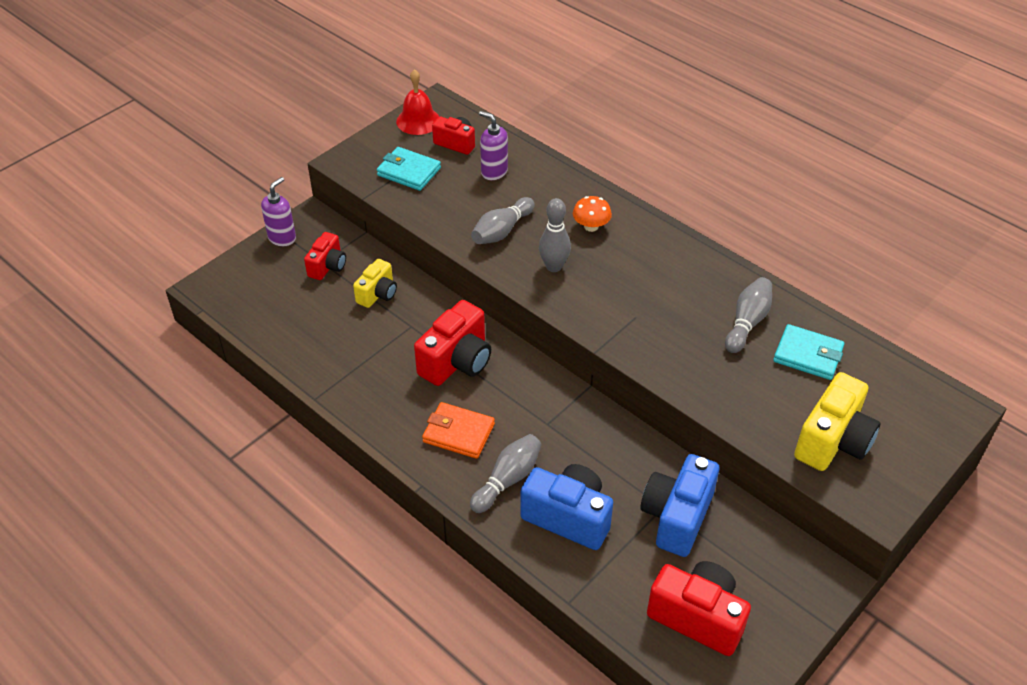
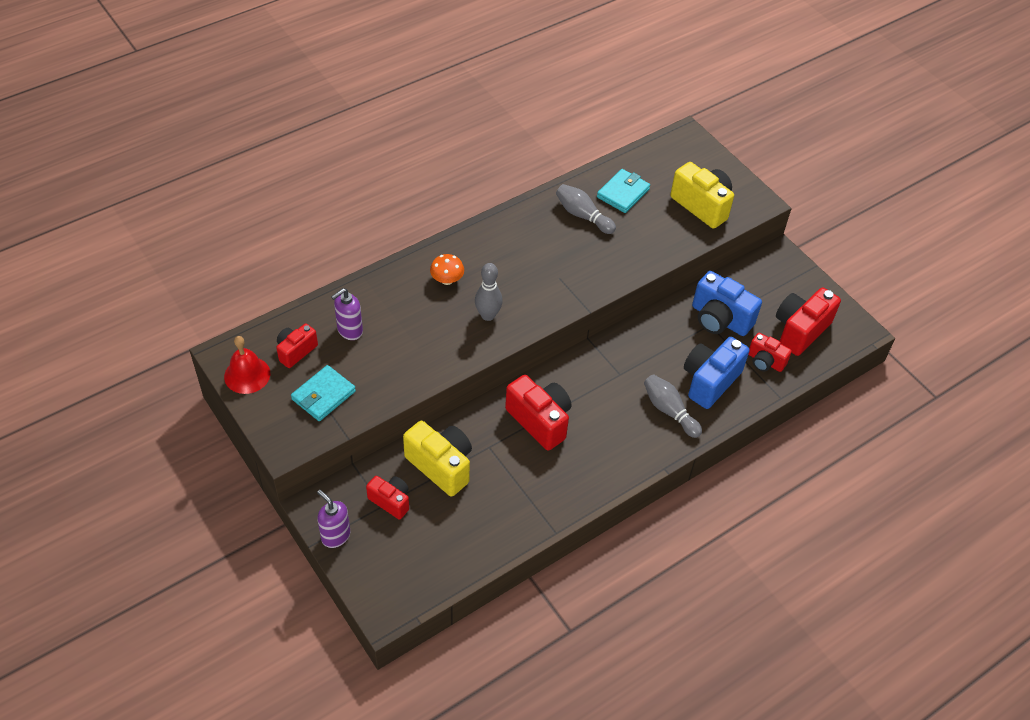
camera: 80 degrees left, 5 degrees up
(378, 294) = (441, 466): yellow camera -> yellow camera, size x1.67
(458, 433) = (617, 434): orange wallet -> none
(502, 231) = (432, 341): grey bowling pin -> none
(624, 578) = (765, 361): none -> red camera

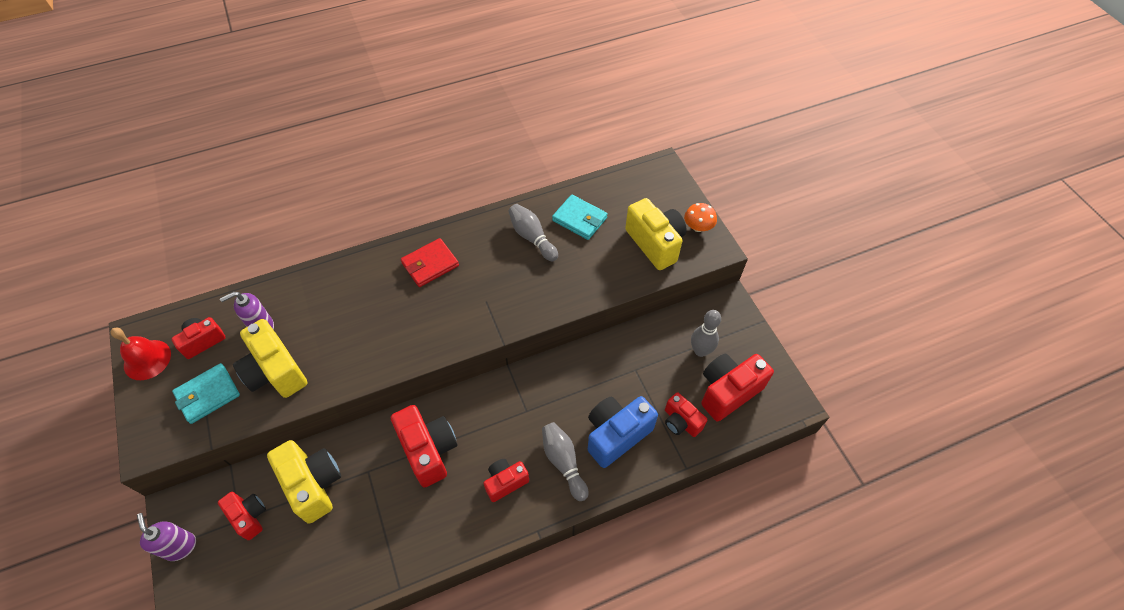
camera: 15 degrees right, 5 degrees up
(381, 366) = (275, 371): none -> yellow camera
(447, 280) = (376, 287): orange mushroom -> orange mushroom (698, 227)
(488, 315) = (400, 332): grey bowling pin -> grey bowling pin (700, 351)
(492, 253) = (430, 264): none -> red wallet
(621, 435) = (505, 482): none -> red camera
(623, 193) = (579, 219): turquoise wallet -> turquoise wallet turned 75 degrees clockwise
(720, 319) = (647, 365): blue camera -> none

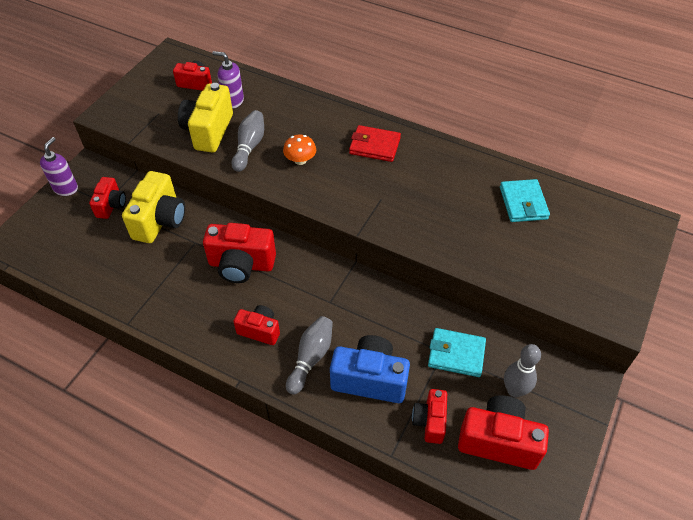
camera: 50 degrees right, 5 degrees down
(147, 359) = (159, 70): red bell -> none
(208, 395) = (162, 113): turquoise wallet -> turquoise wallet (456, 354)
(428, 450) = (241, 265): red camera -> red camera turned 75 degrees clockwise
(532, 237) = (469, 186): grey bowling pin -> grey bowling pin (249, 147)
(655, 243) = (565, 270): yellow camera -> none
(698, 227) = (622, 290): orange mushroom -> orange mushroom (300, 160)

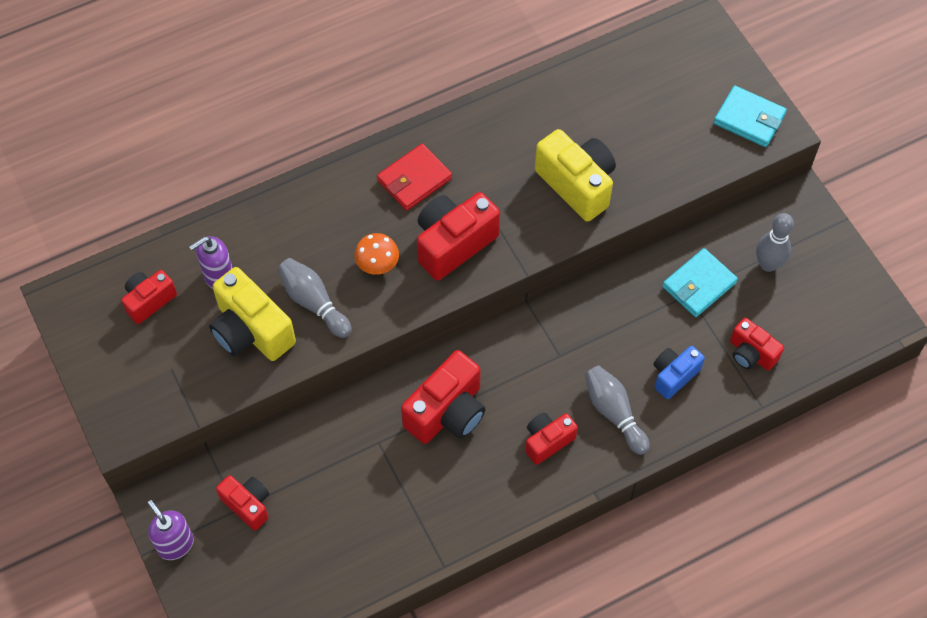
camera: 55 degrees left, 10 degrees up
(160, 220) = (315, 463): yellow camera -> yellow camera (577, 184)
(370, 379) = (674, 375): blue camera -> blue camera, size x0.60
(498, 441) = (806, 312): red camera -> red camera (453, 244)
(523, 203) = (598, 103): turquoise wallet -> turquoise wallet (749, 119)

